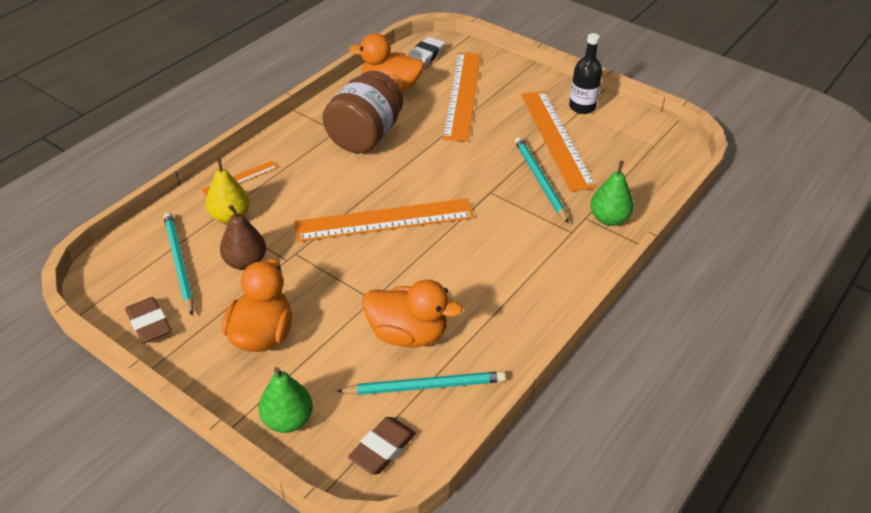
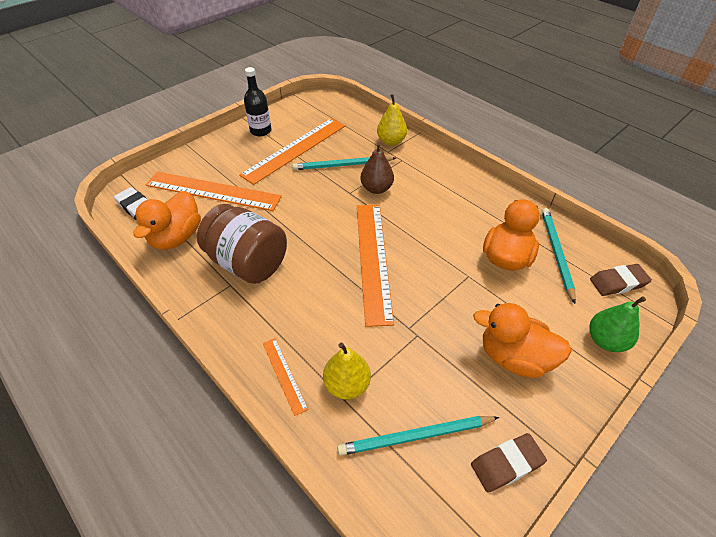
camera: 80 degrees left, 5 degrees up
(245, 262) = (418, 370): brown pear -> brown pear (376, 189)
(382, 448) = (618, 282): brown eraser -> brown eraser turned 60 degrees counterclockwise
(556, 138) = (295, 149): orange ruler -> orange ruler turned 45 degrees counterclockwise
(609, 219) = (391, 141): green pear -> yellow pear

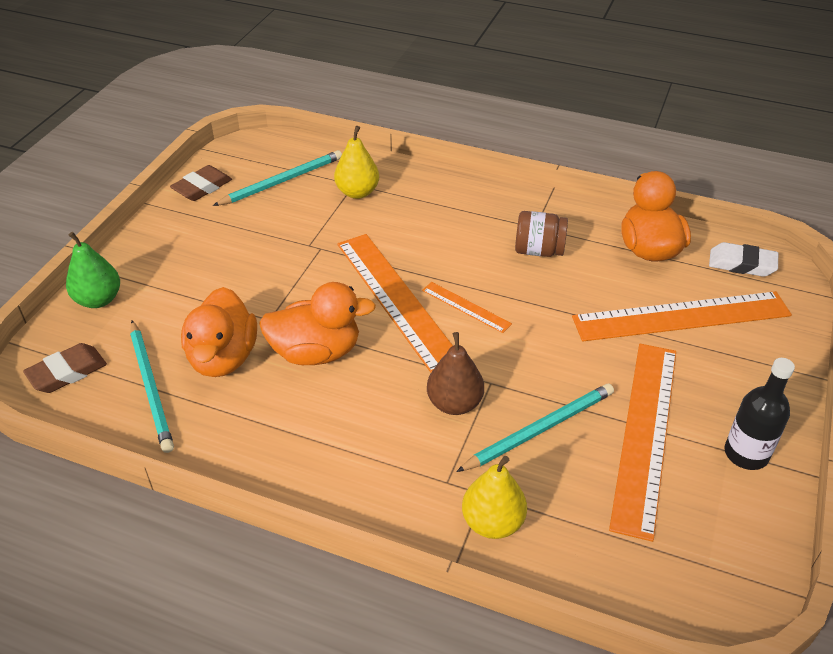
camera: 155 degrees right, 5 degrees down
(248, 263) = (538, 250): brown jar -> brown jar, size x0.56
(284, 375) = (417, 183): orange ruler -> orange ruler (466, 307)
(514, 357) = (202, 256): orange duck -> orange duck (316, 352)

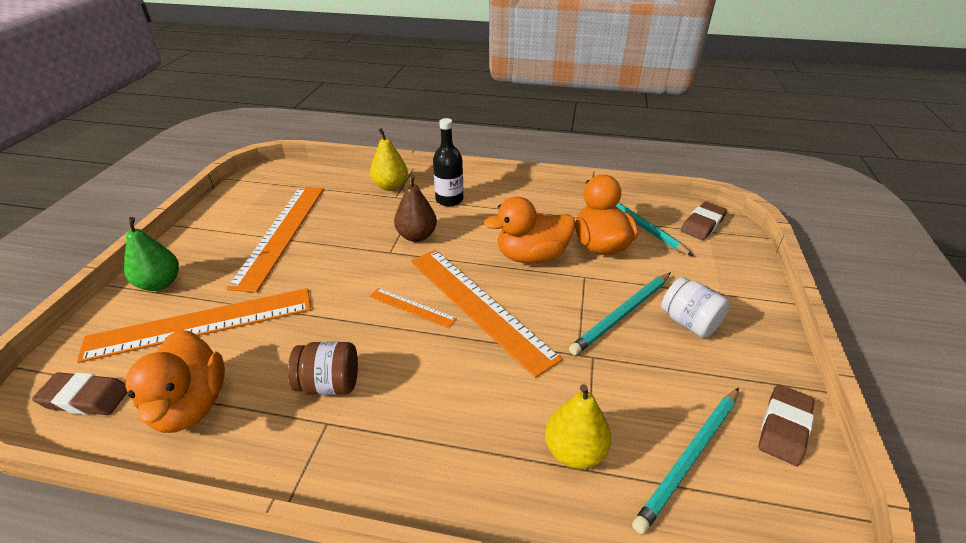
camera: 170 degrees right, 5 degrees down
(98, 300) = (741, 274): green pear -> green pear (160, 283)
(201, 260) = (689, 322): none -> white jar
(540, 429) = (356, 228): turquoise pencil -> turquoise pencil (622, 314)
(741, 264) = (86, 398): white eraser -> brown eraser
(746, 454) = (214, 230): black bottle -> black bottle (449, 200)

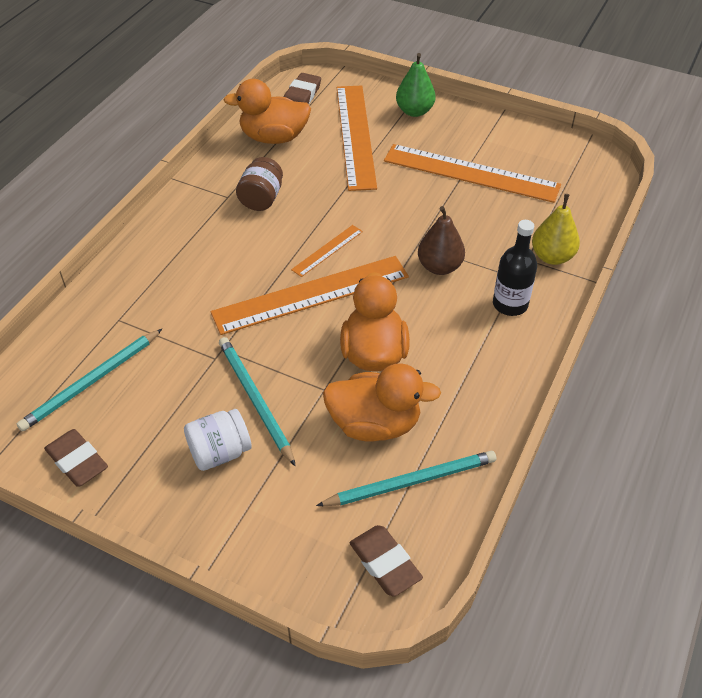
camera: 105 degrees right, 10 degrees up
(574, 451) = (135, 317): yellow pear -> none
(689, 458) = (91, 382): turquoise pencil -> turquoise pencil turned 105 degrees counterclockwise

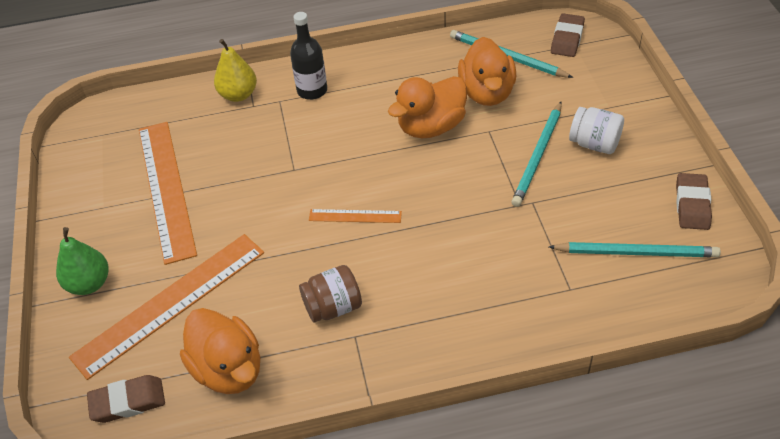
camera: 125 degrees left, 0 degrees up
(311, 295) = (413, 193): orange ruler -> none
(374, 424) = (487, 93): orange duck -> orange duck turned 150 degrees counterclockwise
(439, 267) = (308, 143): brown pear -> none

